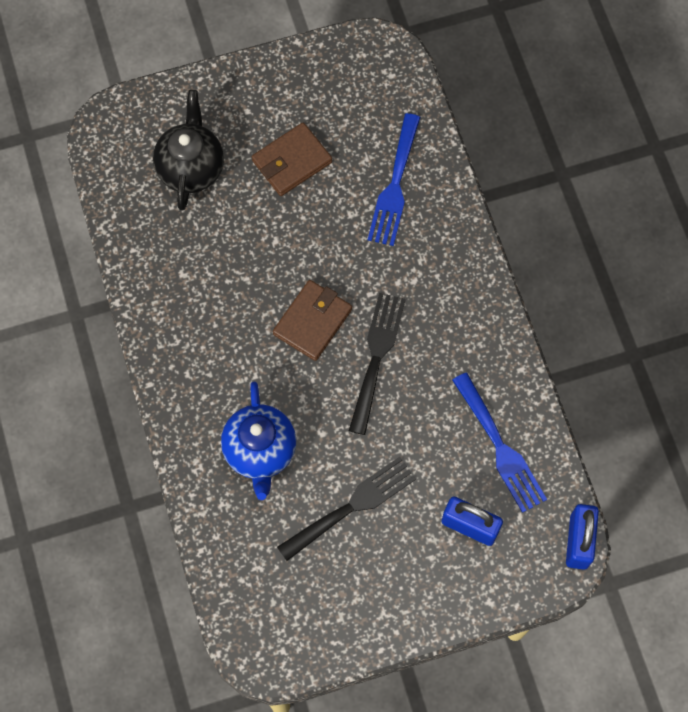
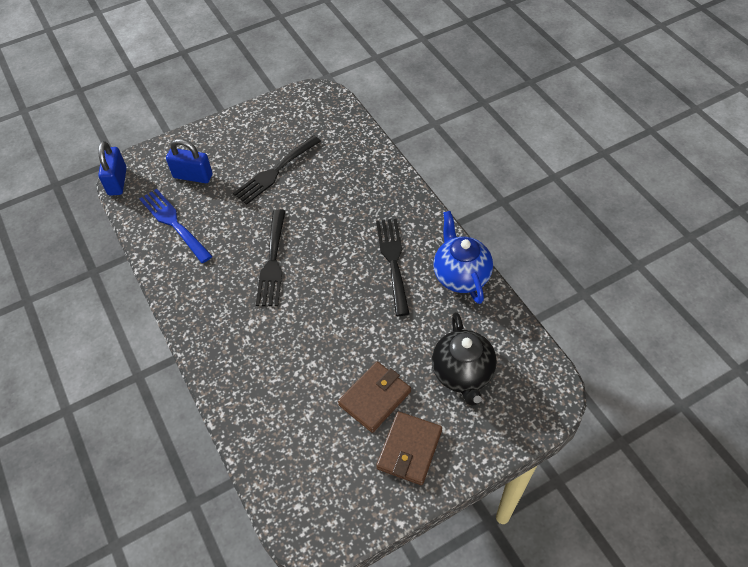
camera: 170 degrees right, 15 degrees down
(227, 324) = (393, 261): none -> black fork
(260, 451) = (345, 189): blue teapot -> blue teapot (460, 276)
(312, 322) = (327, 275): brown wallet -> brown wallet (409, 449)
(395, 186) = (277, 396): blue fork -> none

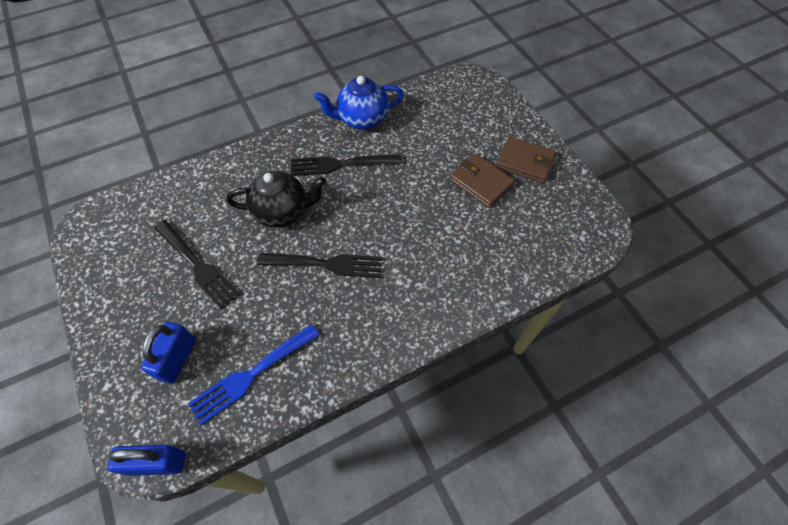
camera: 90 degrees left, 5 degrees up
(462, 374) = (457, 126): black teapot -> black teapot (282, 212)

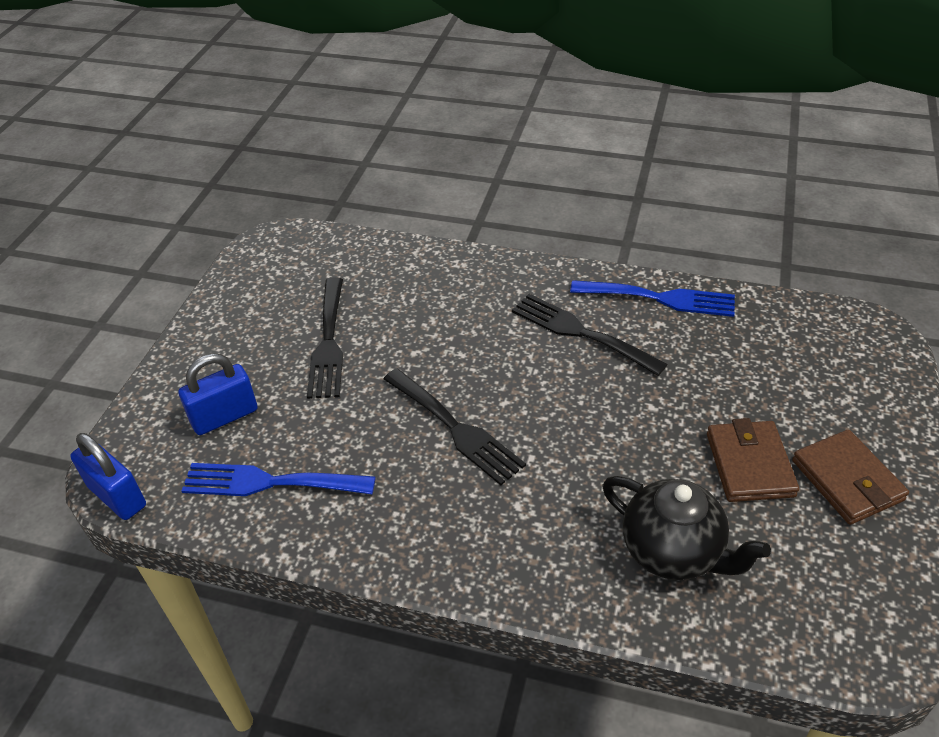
camera: 45 degrees right, 15 degrees down
(282, 212) = (464, 343): black teapot -> black teapot (673, 552)
(362, 119) = (660, 298): blue teapot -> blue fork

